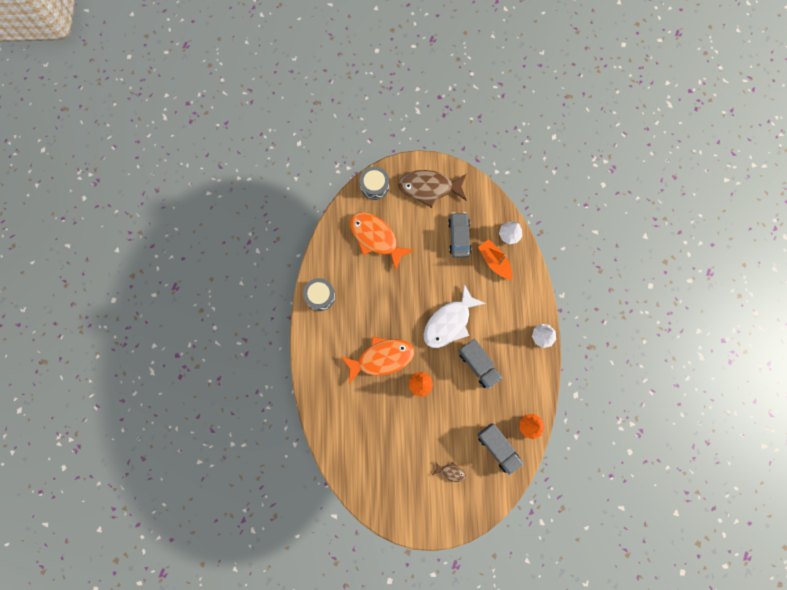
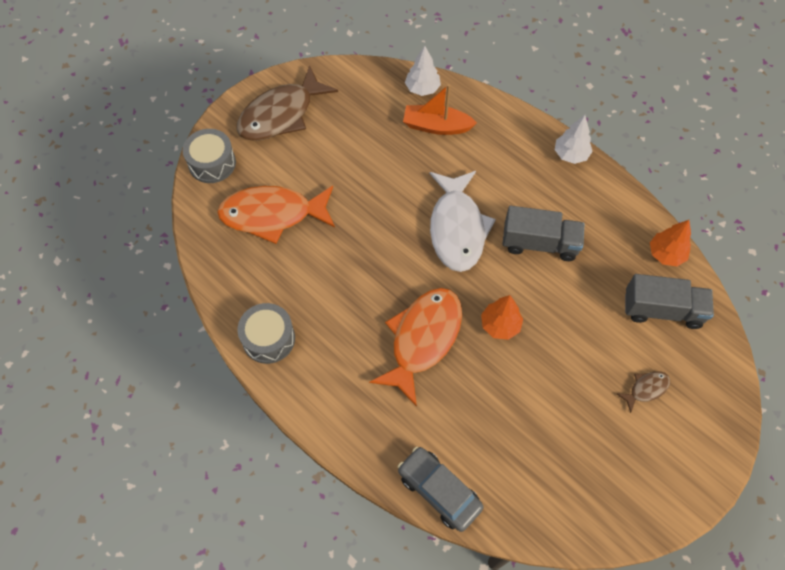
camera: 45 degrees left, 15 degrees down
(459, 237) = (369, 135): grey car -> grey car (439, 491)

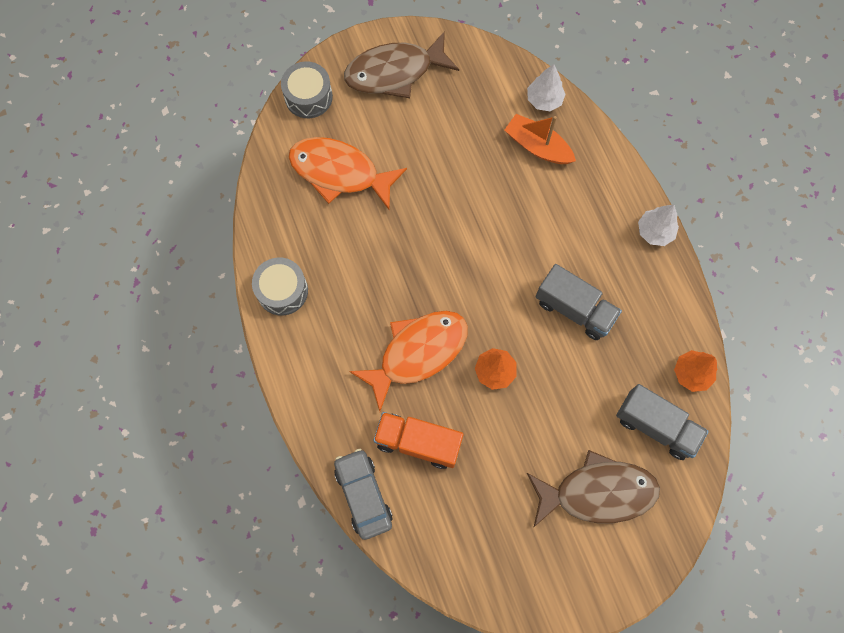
camera: 25 degrees right, 10 degrees up
(457, 228) = (504, 260): white fish -> none
(465, 419) = (418, 442): none -> orange truck
(646, 389) = (597, 492): brown fish -> brown fish, size x2.28

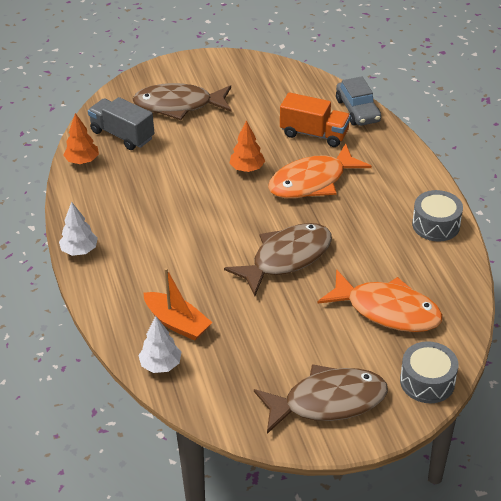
camera: 175 degrees left, 30 degrees down
(440, 233) = (286, 258): none -> brown fish
(574, 309) = (170, 202): grey truck -> none

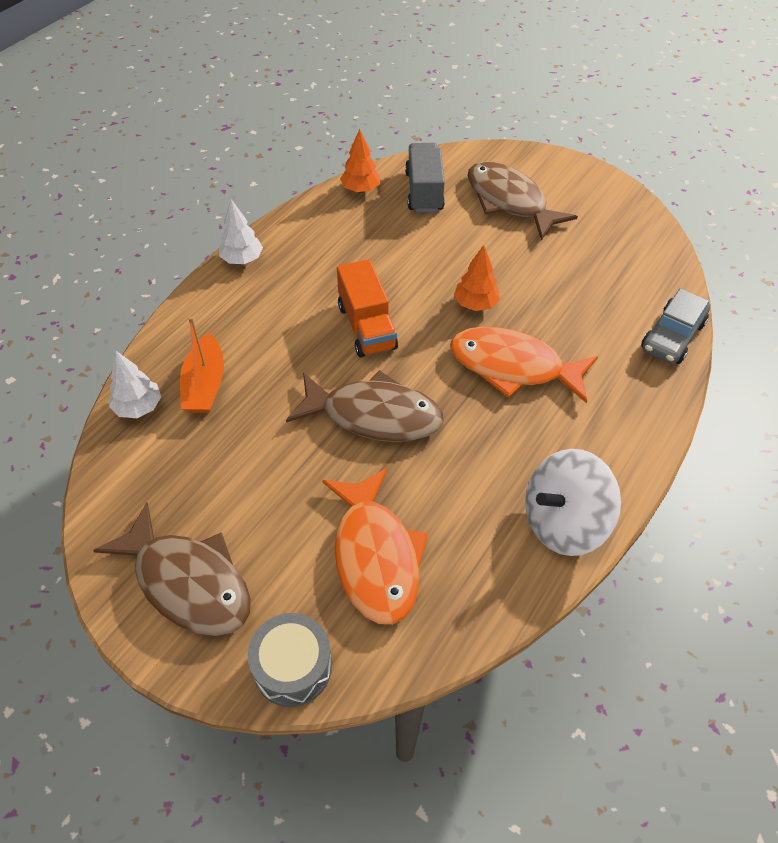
camera: 50 degrees right, 10 degrees up
(314, 134) = (590, 323): orange truck -> orange truck (367, 327)
(436, 225) = (563, 522): grey drum -> white spinning top

